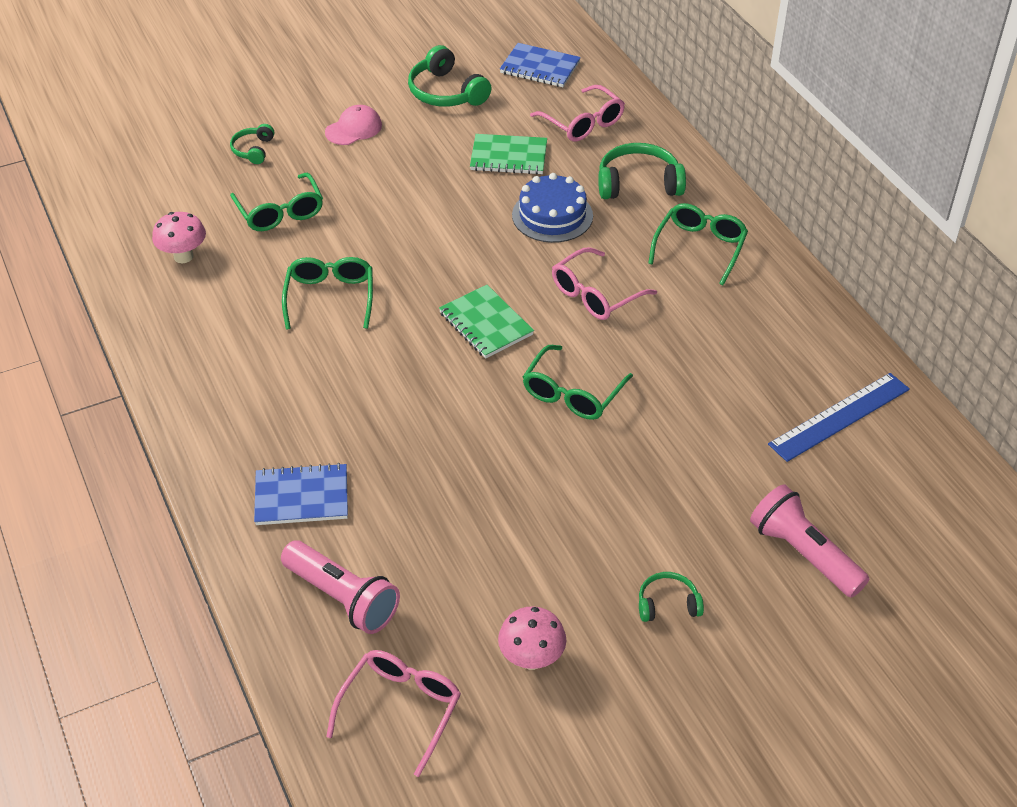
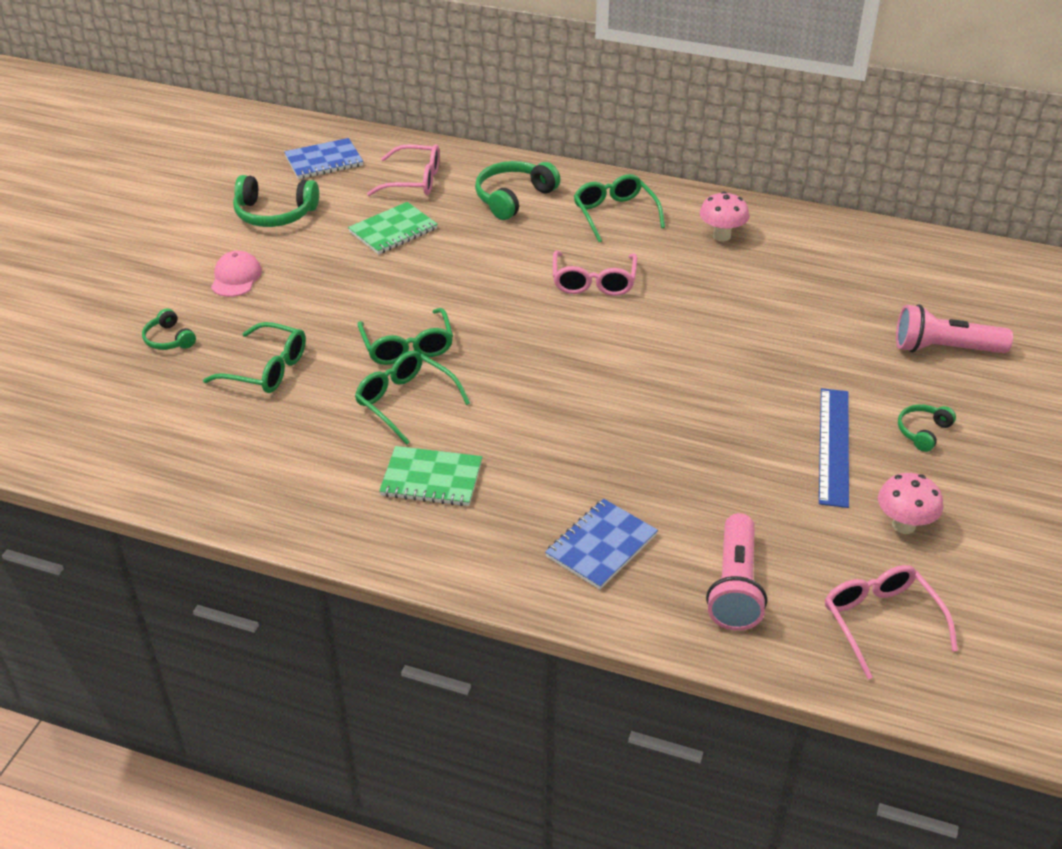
camera: 45 degrees left, 5 degrees down
(183, 256) = (231, 450): pink mushroom -> pink mushroom (721, 236)
(342, 598) = (735, 587): pink flashlight -> pink flashlight turned 105 degrees clockwise
(485, 324) = (549, 346): green notebook -> green notebook (431, 479)
(552, 215) = (485, 250): blue cake -> none
(573, 393) = (675, 350): green glasses -> green glasses (407, 346)
(839, 416) = (844, 260): blue ruler -> blue ruler (833, 446)

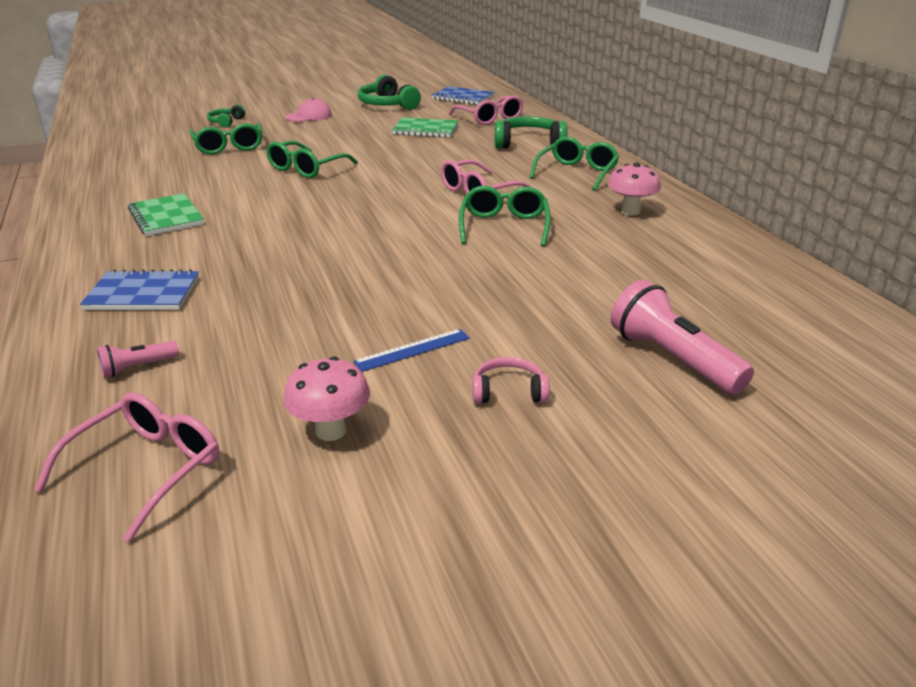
camera: 50 degrees right, 10 degrees down
(406, 402) = (244, 186): green glasses -> green glasses (504, 226)
(735, 587) = (138, 367): pink flashlight -> pink flashlight, size x0.50
(833, 446) = (412, 350): blue ruler -> blue ruler, size x0.59
(923, 432) = (508, 391): green headphones -> pink headphones

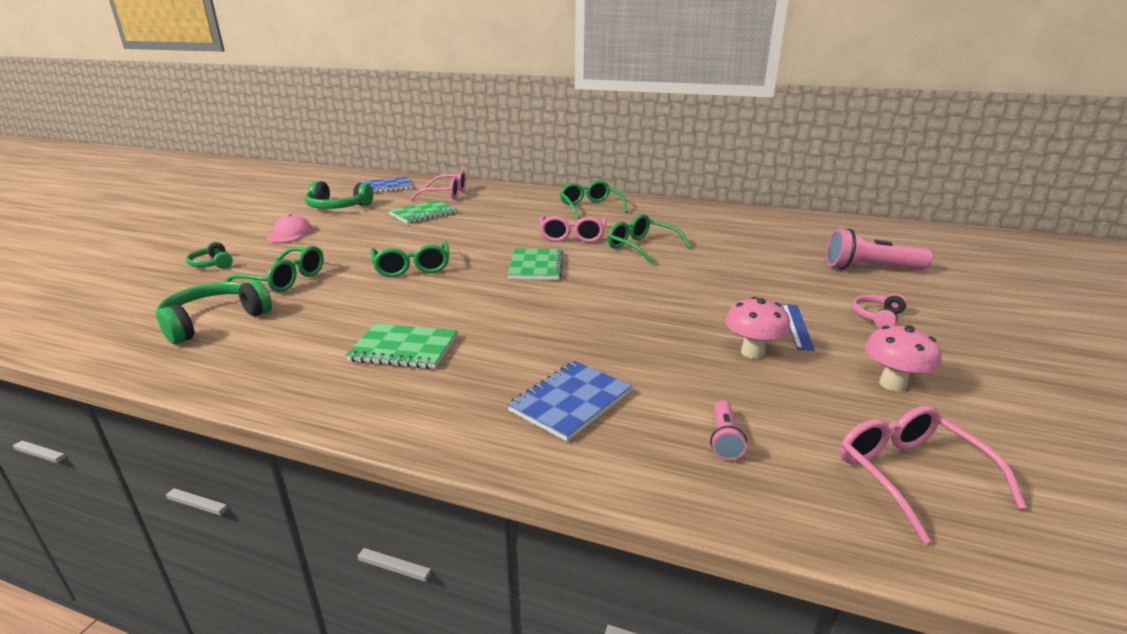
camera: 50 degrees left, 5 degrees down
(379, 203) = (536, 266): none -> green notebook
(528, 143) = (516, 201): green headphones -> green headphones (214, 321)
(630, 211) = (671, 216): pink mushroom -> pink mushroom (752, 353)

